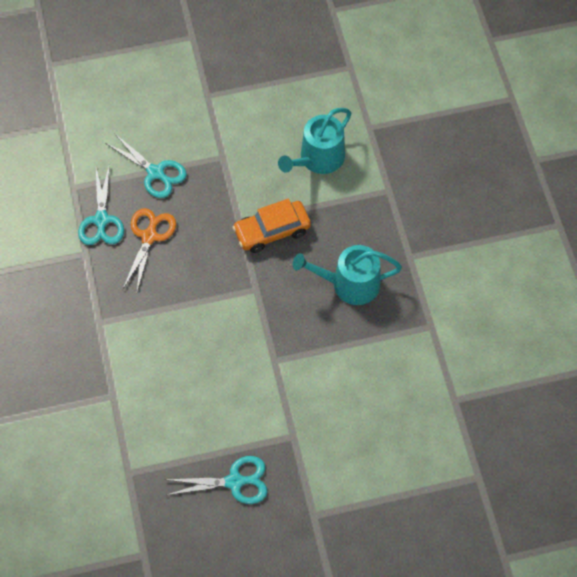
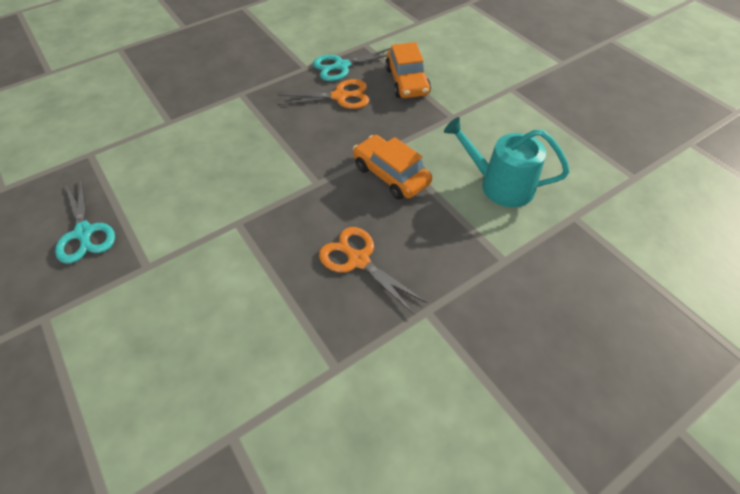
camera: 70 degrees right, 10 degrees down
(155, 173) = (407, 81): turquoise scissors -> orange car
(349, 284) = (358, 260): turquoise watering can -> orange scissors

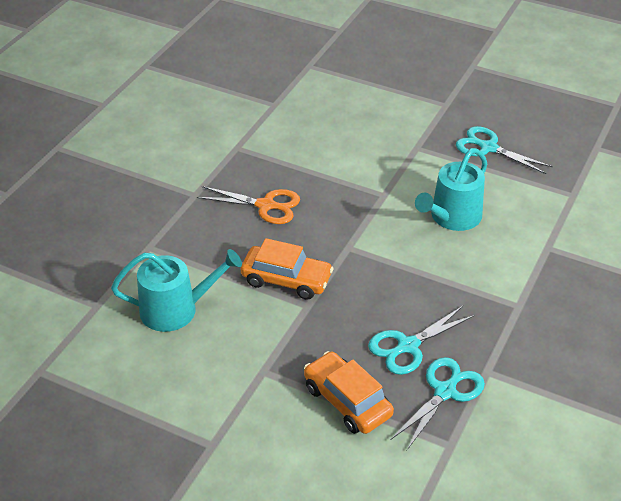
camera: 150 degrees right, 10 degrees down
(205, 174) = (452, 217): none -> turquoise watering can
(340, 96) = (408, 346): orange scissors -> turquoise scissors

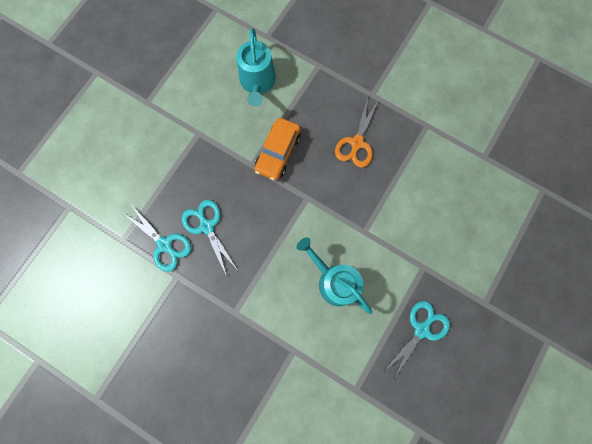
camera: 95 degrees right, 35 degrees up
(347, 401) = (166, 181): orange car -> none

